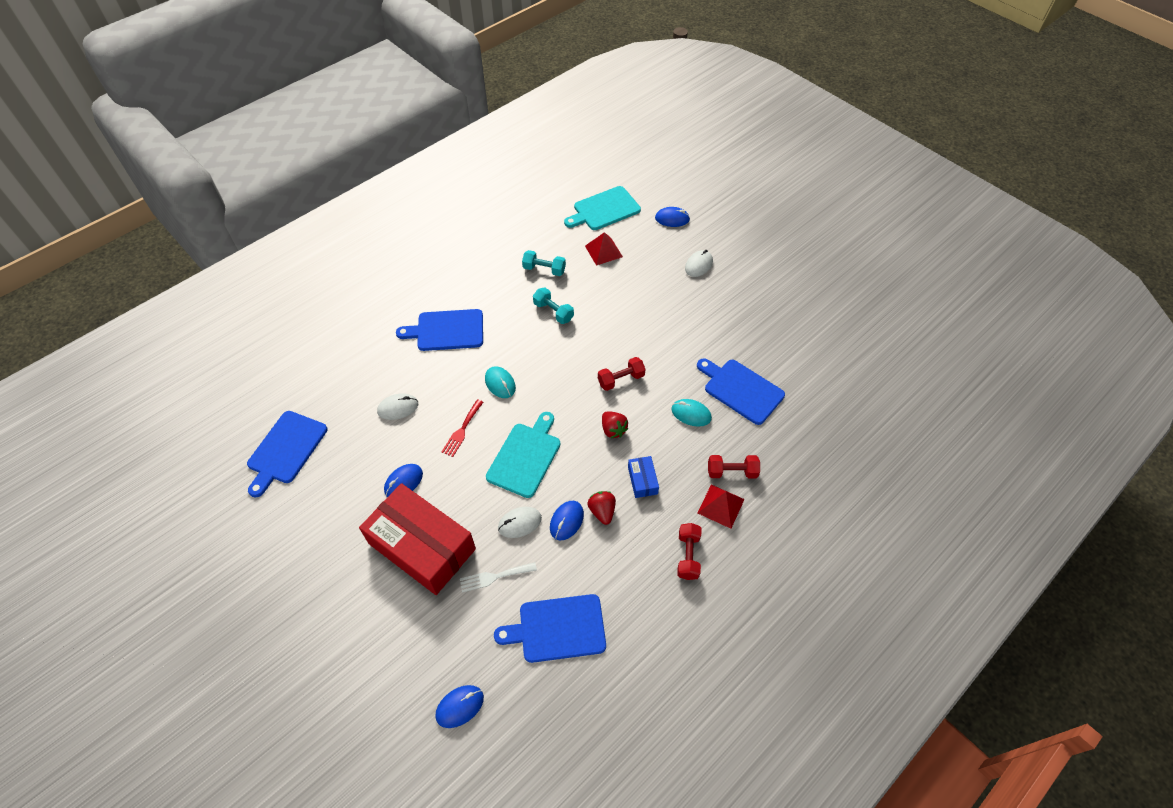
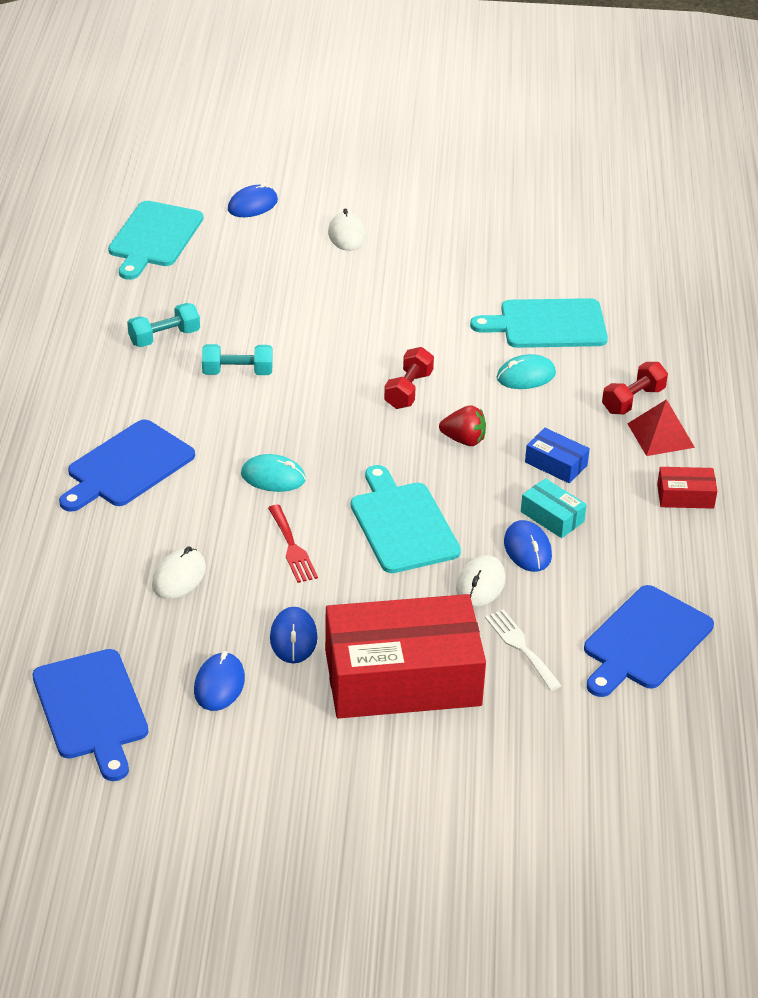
camera: 45 degrees left, 15 degrees down
(460, 706) = (640, 772): blue mouse -> blue mouse (219, 685)
(494, 577) = (521, 647): white fork -> white fork turned 120 degrees clockwise
(602, 511) = (552, 517): red strawberry -> turquoise box
(603, 251) = (213, 280): red pyramid -> none
(688, 556) = (685, 496): red dumbbell -> red box
(741, 390) = (547, 324): blue cutting board -> turquoise cutting board

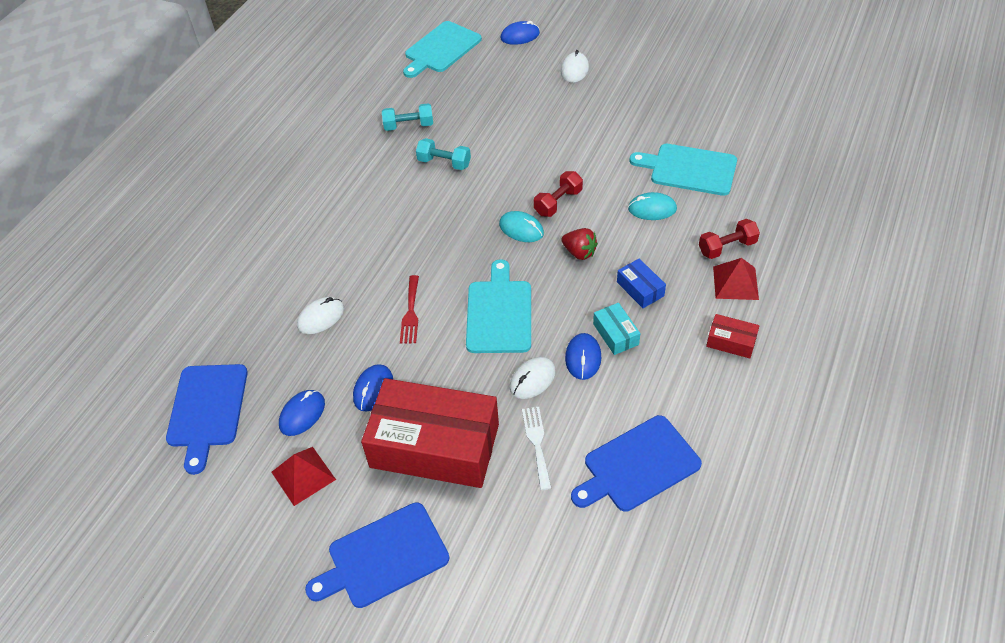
camera: 25 degrees right, 10 degrees up
(127, 466) = (332, 221): blue cutting board -> blue cutting board (383, 557)
(260, 747) = (303, 475): none -> red pyramid
(273, 477) = (426, 252): turquoise mouse -> turquoise mouse (521, 229)

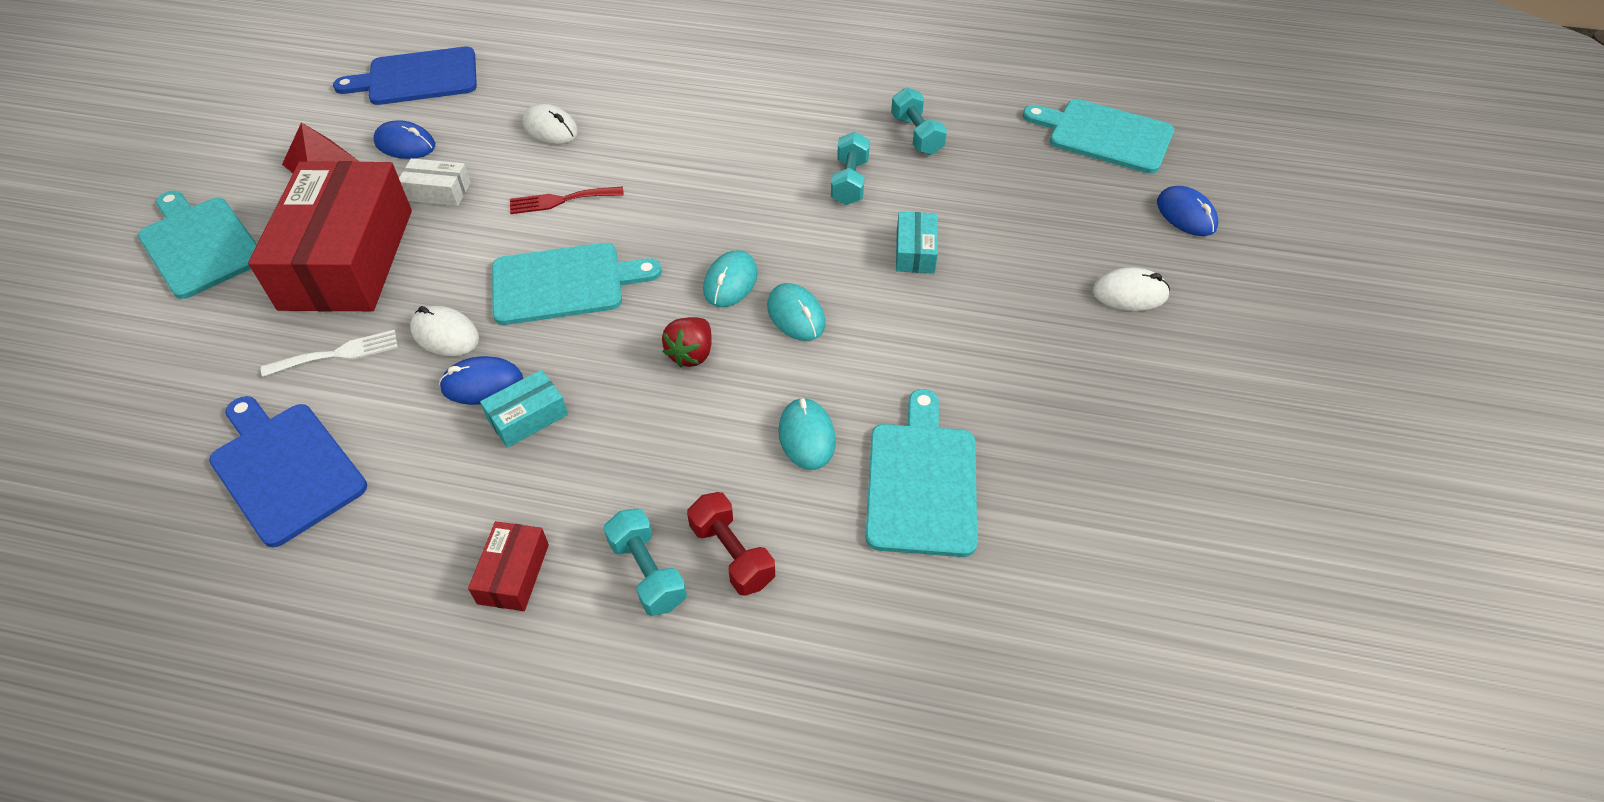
camera: 75 degrees right, 0 degrees up
(373, 389) = (438, 191): blue mouse -> white box
(383, 557) = (200, 244): blue cutting board -> turquoise cutting board
(518, 144) = (915, 251): none -> turquoise box
(558, 202) = (796, 315): red dumbbell -> turquoise mouse
(640, 289) = (622, 438): blue box -> none
(735, 283) = (647, 572): red pyramid -> turquoise dumbbell

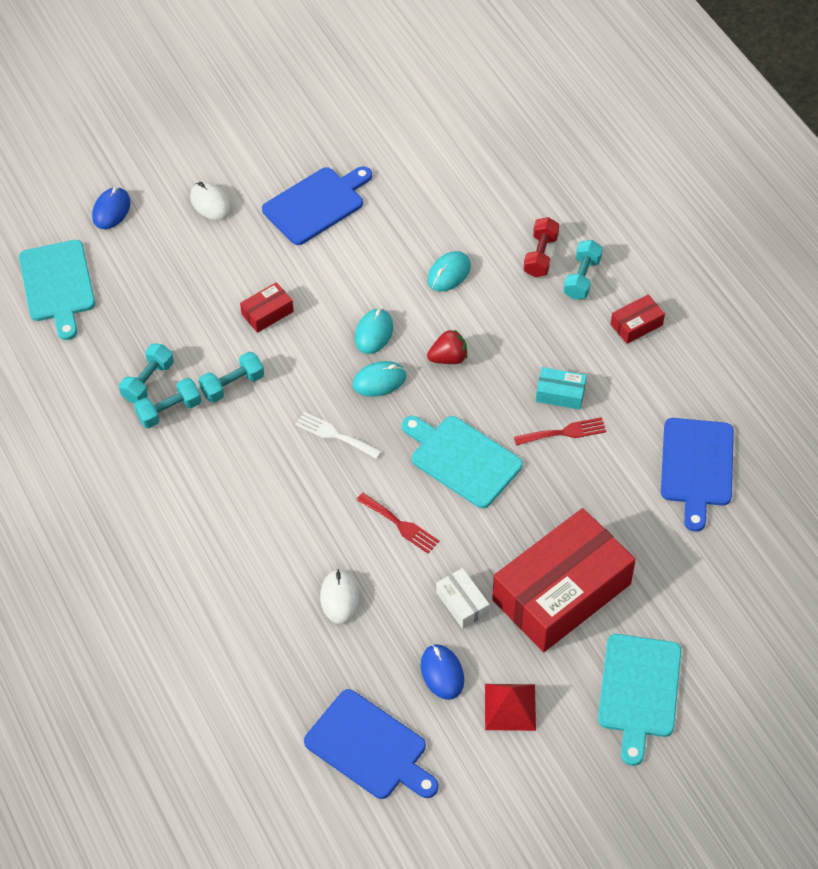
camera: 130 degrees left, 5 degrees up
(338, 354) = (620, 519): white fork -> white fork (334, 435)
(445, 334) = (555, 481): white mouse -> none
(482, 384) = (564, 432): blue mouse -> red fork
(866, 131) = (169, 411): none -> turquoise dumbbell
(915, 251) = (267, 313): turquoise box -> red box
(922, 482) = (429, 215): turquoise cutting board -> none
(1044, 383) = (316, 204): none -> blue cutting board

